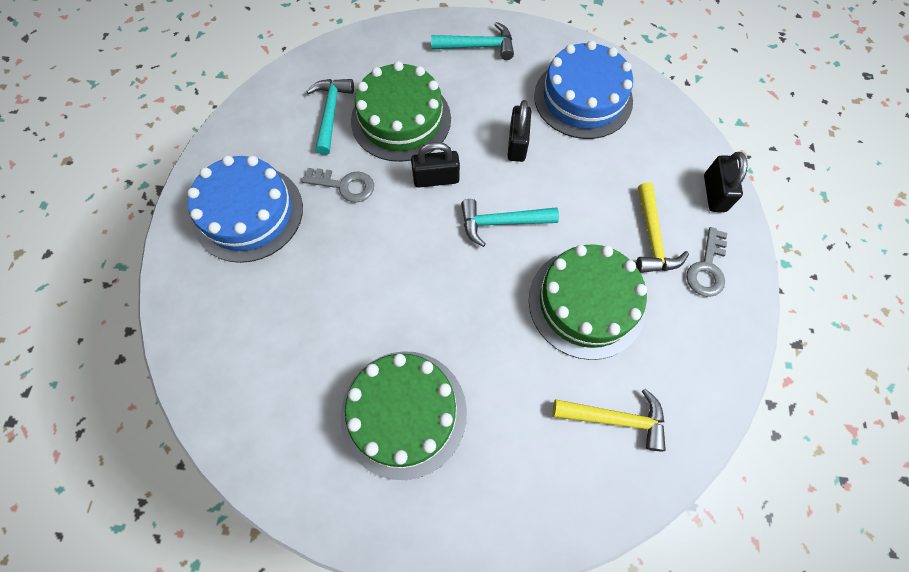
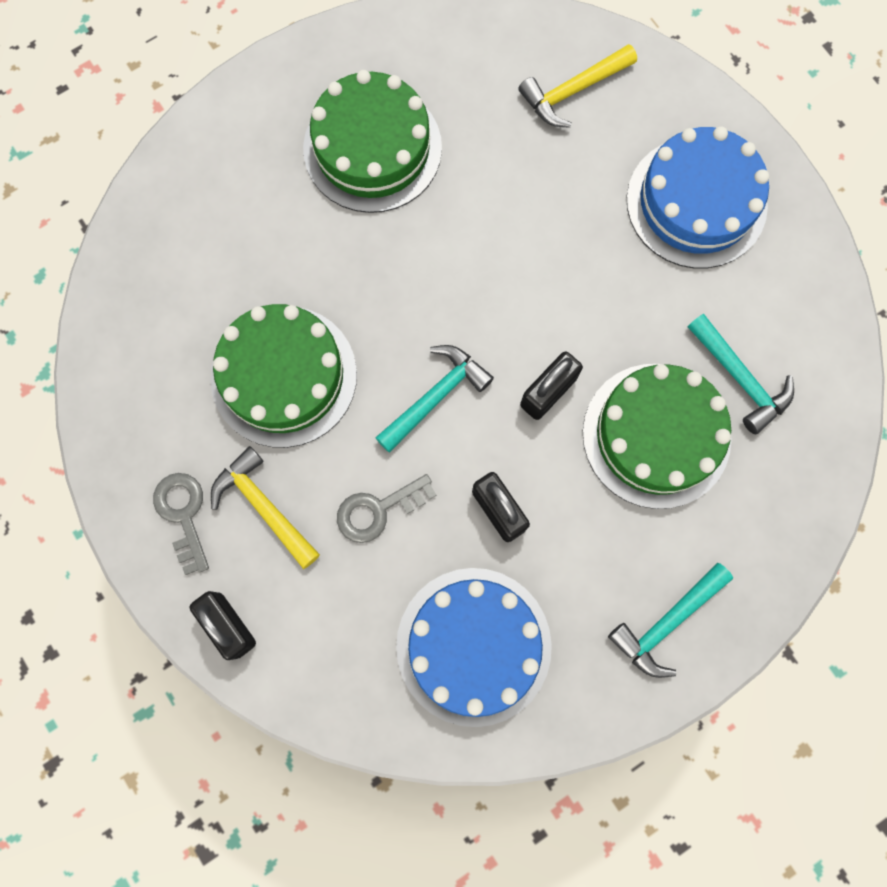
camera: 140 degrees right, 10 degrees up
(345, 185) = (634, 307): grey key -> grey key (378, 510)
(615, 419) = (182, 285): yellow hammer -> yellow hammer (572, 91)

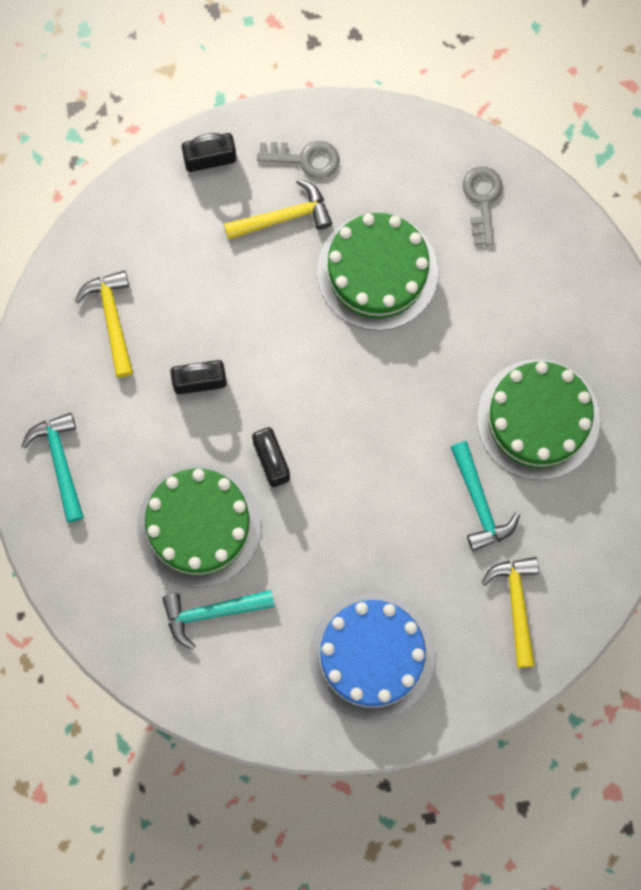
camera: 115 degrees right, 0 degrees up
(378, 510) = (242, 296): grey key -> grey key (482, 200)
(436, 396) = (308, 375): turquoise hammer -> turquoise hammer (479, 503)
(473, 646) = (112, 319): blue cake -> yellow hammer

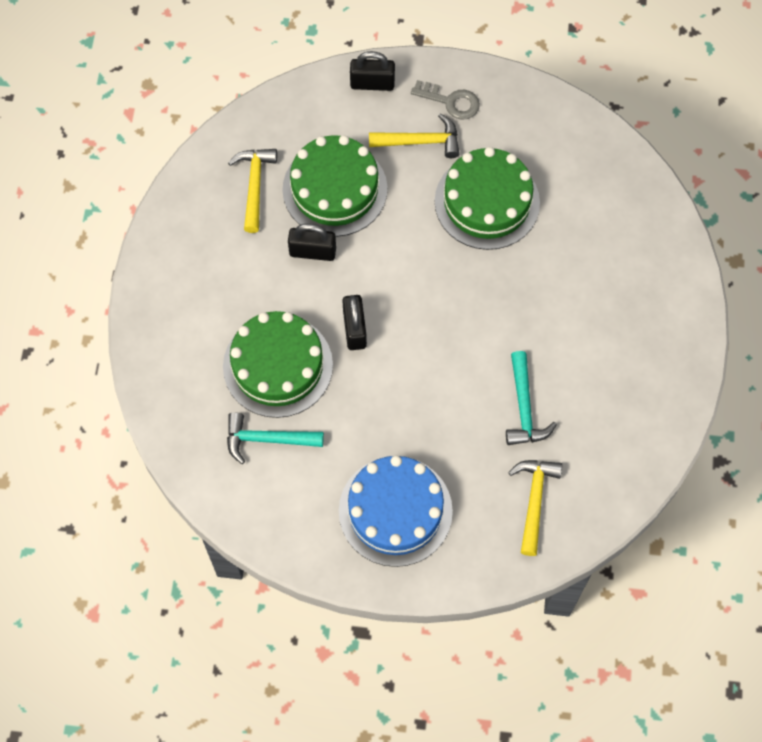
camera: 15 degrees right, 10 degrees down
(60, 462) = (177, 286): turquoise hammer -> none
(482, 200) = (591, 167): grey key -> none
(538, 419) = (593, 352): green cake -> green cake (335, 189)

